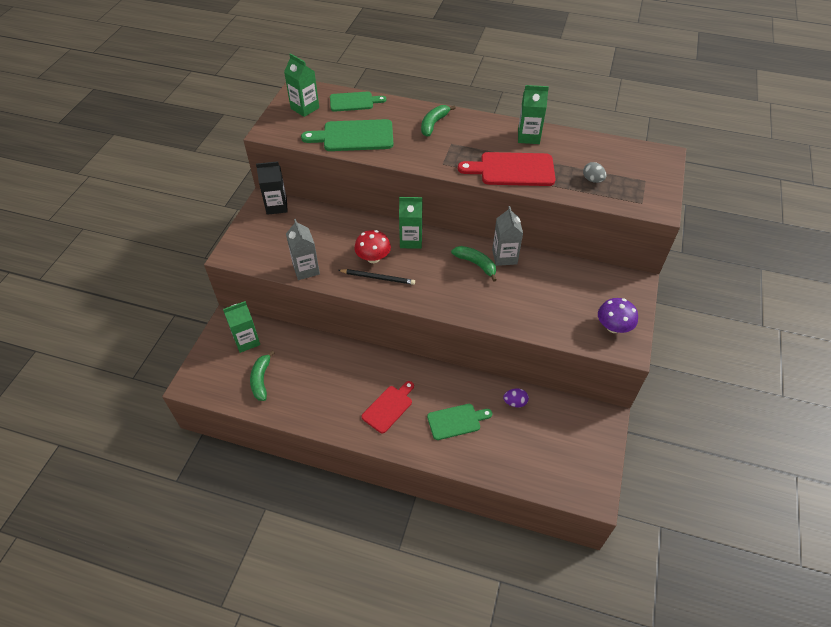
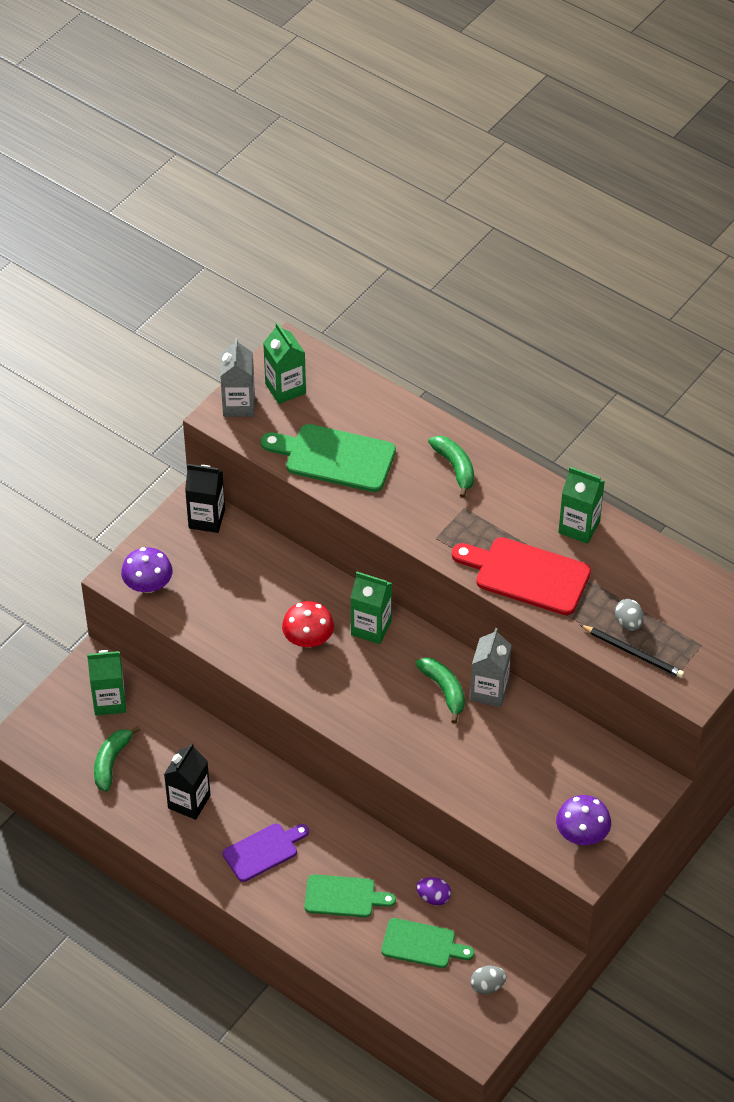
camera: 20 degrees right, 0 degrees up
(251, 254) = (148, 585): none -> purple mushroom
(306, 269) = (212, 630): grey carton -> grey carton (239, 405)
(325, 390) = (189, 802): none -> black carton
(354, 102) = (359, 396): green cutting board -> green cutting board (422, 944)
(378, 278) = (302, 671): black pencil -> black pencil (633, 653)
(389, 407) = (263, 851): red cutting board -> purple cutting board
(433, 124) = (455, 468): green banana -> green banana turned 105 degrees clockwise
(580, 451) = (487, 986): none -> grey egg

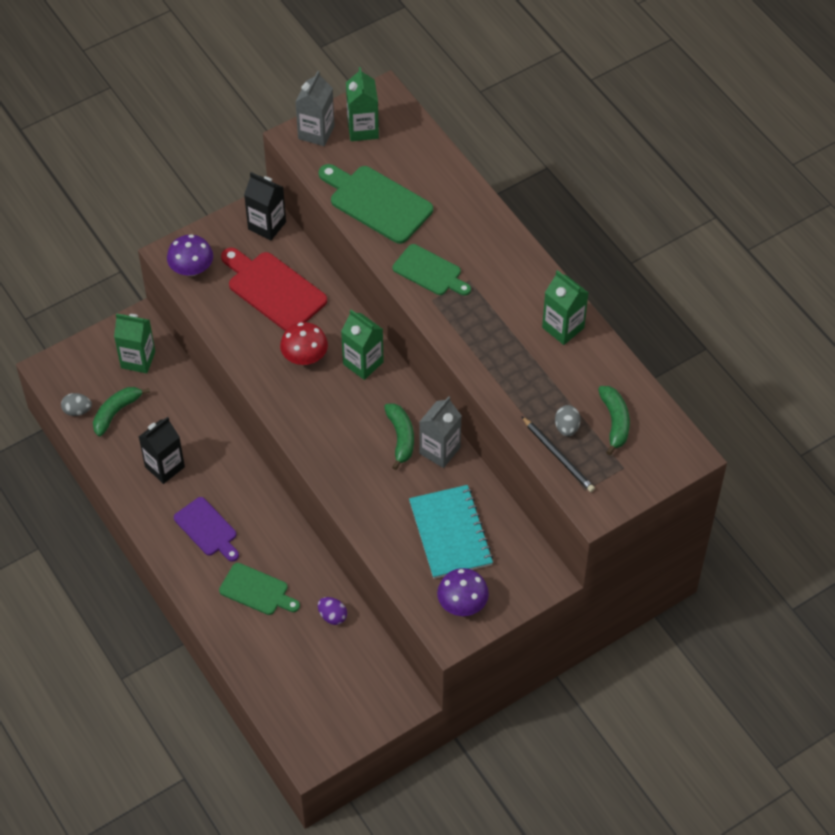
camera: 20 degrees right, 5 degrees up
(263, 851) = (207, 529): purple cutting board -> purple cutting board turned 60 degrees clockwise
(422, 944) = (304, 654): green cutting board -> green cutting board (429, 272)
(455, 468) = (478, 242): green banana -> green banana (615, 422)
(487, 986) = (343, 709): grey egg -> grey egg (77, 411)
(527, 575) = (496, 357): red cutting board -> red cutting board (273, 290)
(538, 769) = (450, 533): none -> turquoise notebook

